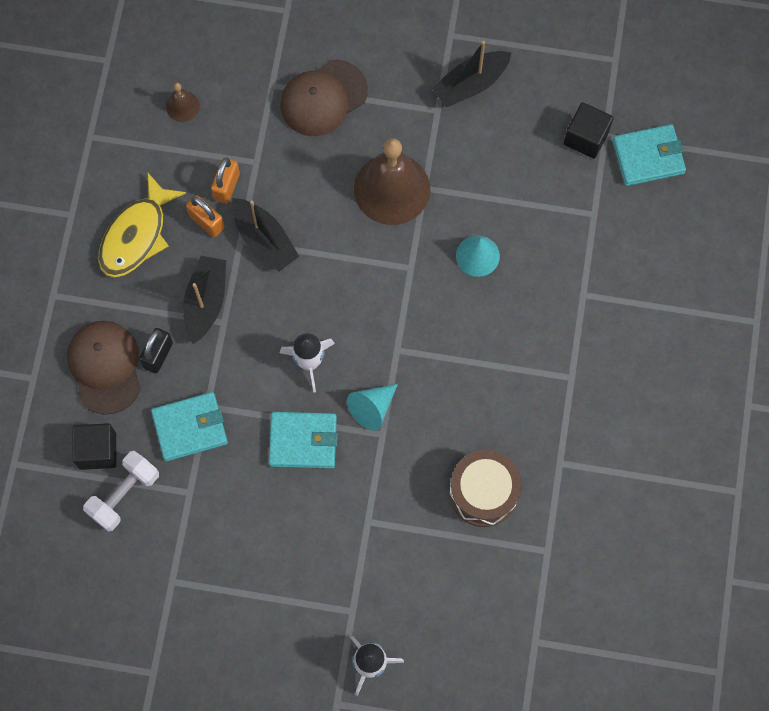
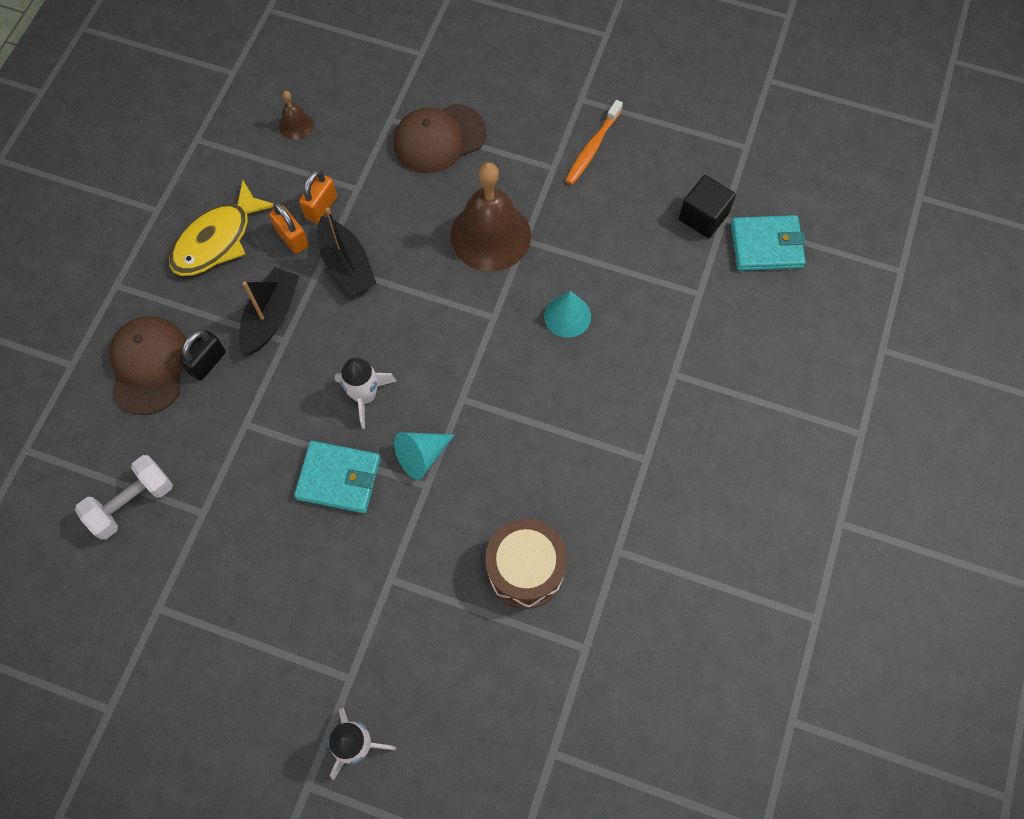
camera: 10 degrees right, 5 degrees down
(97, 451) = (117, 451): black cube -> none
(190, 427) = (221, 443): turquoise wallet -> none
(470, 84) = (592, 148): black boat -> orange toothbrush

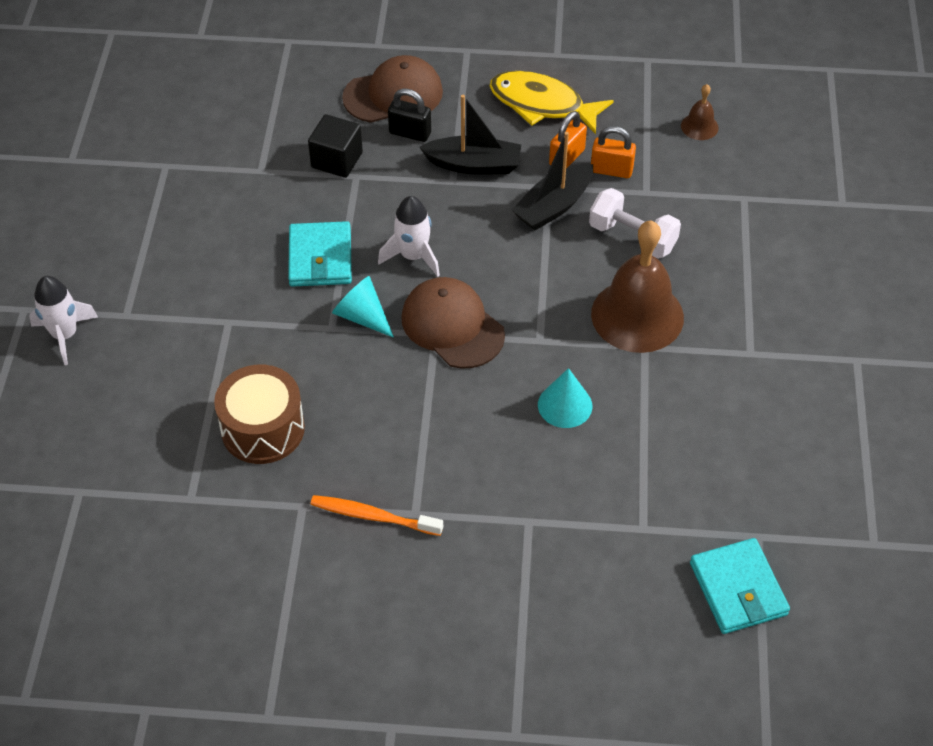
camera: 75 degrees right, 15 degrees down
(132, 503) = (257, 121): white dumbbell -> white dumbbell (632, 237)
(439, 139) = (739, 244): brown cap -> brown cap (452, 326)
(592, 148) = (794, 384): orange toothbrush -> orange toothbrush (373, 516)
(703, 217) = (750, 514): black cube -> black cube (337, 160)

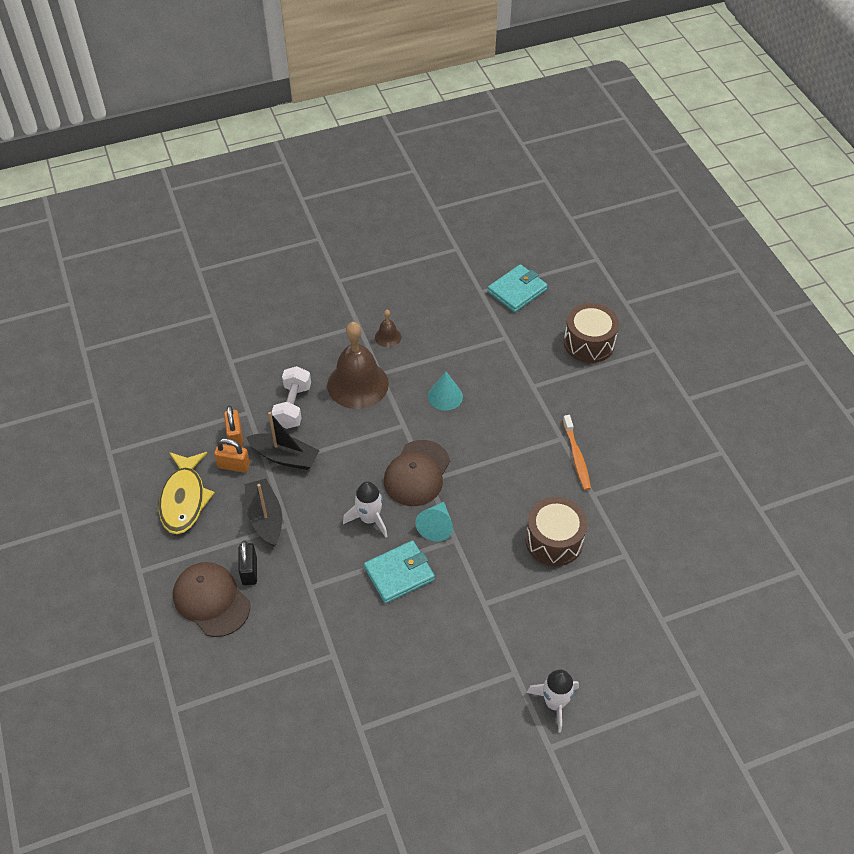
camera: 115 degrees left, 0 degrees up
(337, 160) = (299, 607): black cube -> none
(576, 640) = (589, 343): none -> brown drum
(699, 126) = (171, 402): brown bell -> brown bell (388, 337)

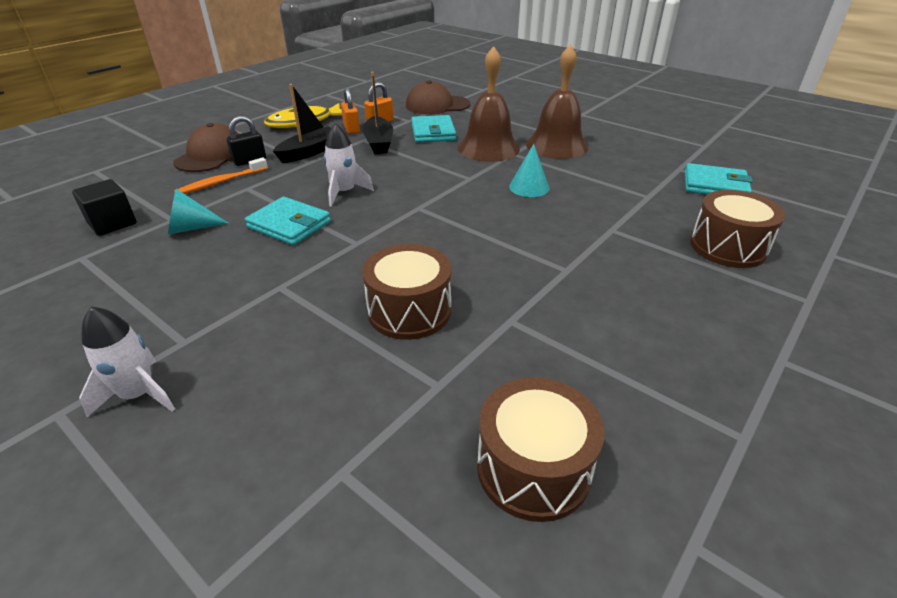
camera: 60 degrees right, 15 degrees down
(293, 406) = (433, 132): white dumbbell -> turquoise wallet
(310, 701) = (112, 223): none -> black cube
(388, 337) = (556, 145): brown bell -> brown bell, size x2.23
(417, 473) = (420, 199): brown cap -> brown cap (437, 105)
(436, 526) = (364, 227): turquoise cone -> turquoise cone (191, 228)
(576, 457) = (553, 289): orange toothbrush -> orange toothbrush (221, 182)
(697, 542) = (533, 468): none -> brown drum

